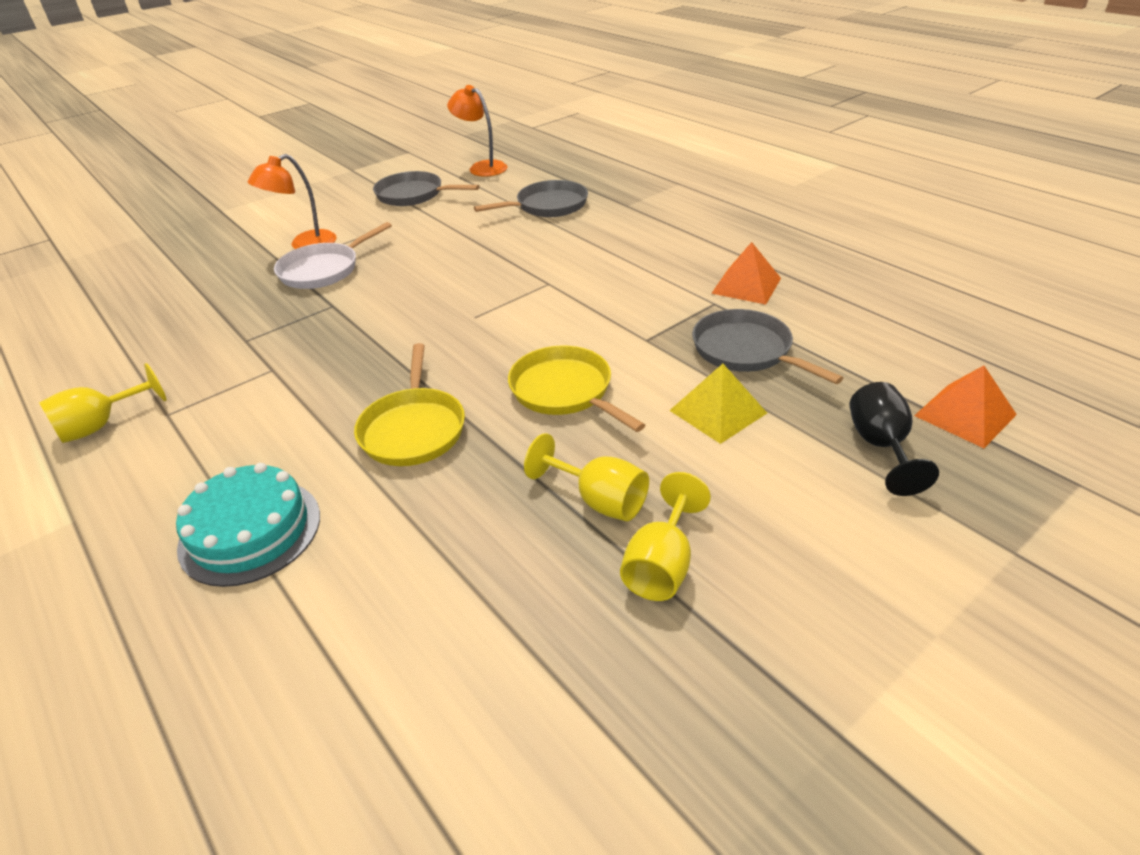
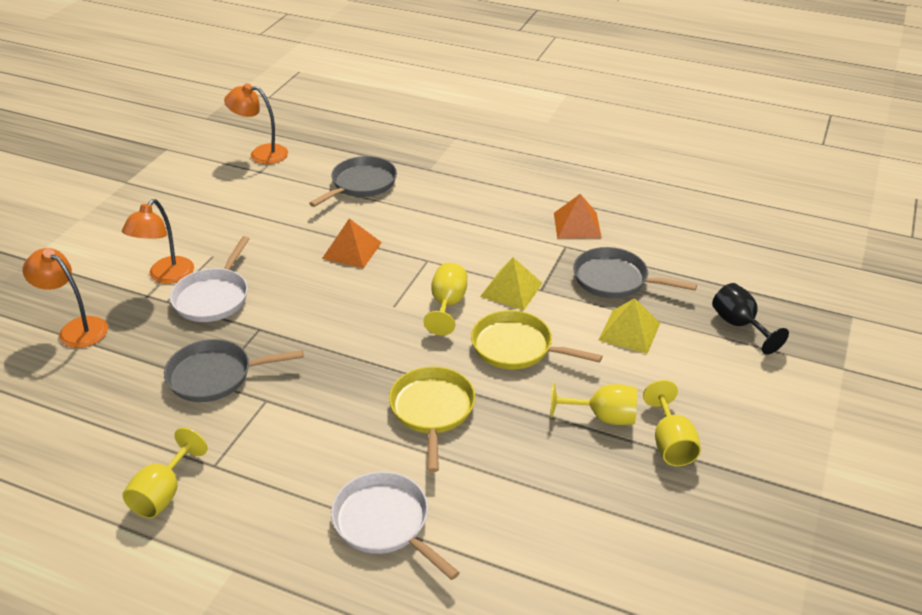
camera: 30 degrees left, 0 degrees up
(195, 268) = (76, 328): none -> orange lamp
(250, 531) = (385, 523): turquoise cake -> white pan
(413, 195) = (221, 198): grey pan -> grey pan (215, 376)
(413, 429) = (432, 410): yellow pan -> yellow pan turned 150 degrees counterclockwise
(529, 329) = (447, 305): none -> yellow goblet
(612, 331) = (511, 289): none -> yellow pyramid
(965, 415) = (772, 289): orange pyramid -> orange pyramid (352, 250)

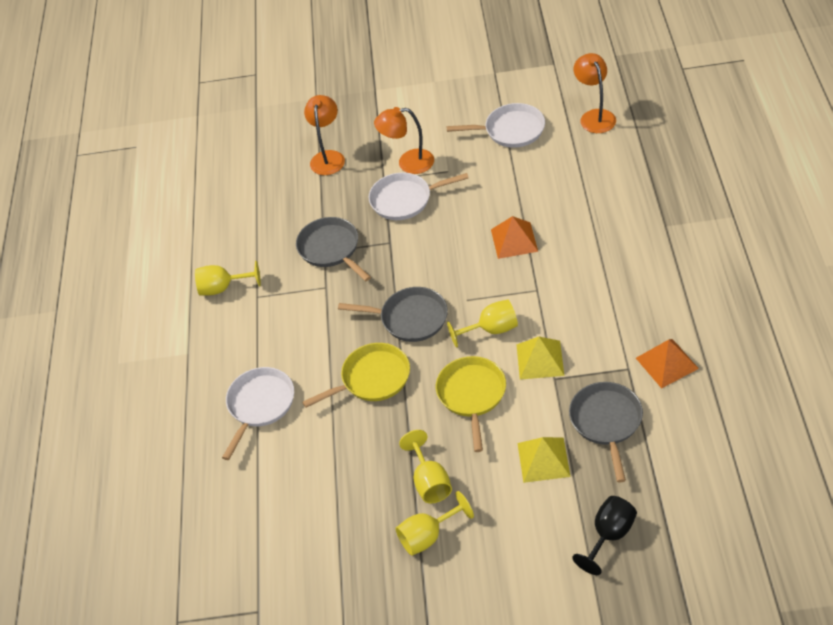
camera: 70 degrees right, 10 degrees up
(213, 201) = (511, 130): none -> white pan
(361, 184) = (605, 197): grey pan -> grey pan (410, 318)

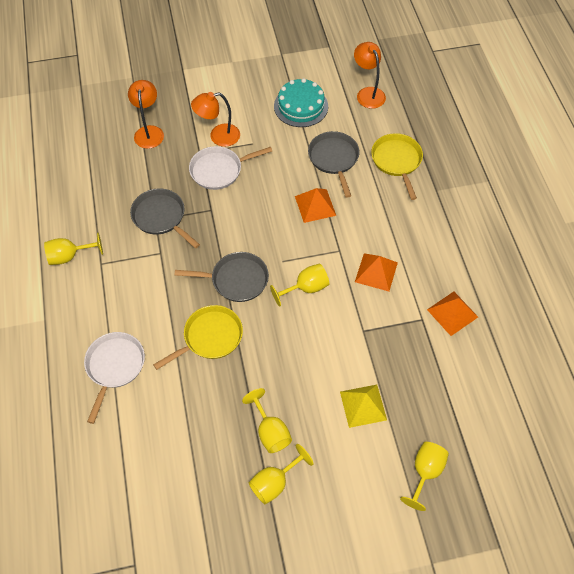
camera: 15 degrees left, 10 degrees up
(472, 395) = (296, 349): yellow pan -> yellow pan (397, 161)
(511, 130) = (301, 106): white pan -> turquoise cake
(540, 359) = (349, 314): yellow pyramid -> none
(578, 314) = (376, 272): none -> orange pyramid
(606, 422) = (410, 369): grey pan -> grey pan (334, 159)
(609, 535) = (425, 472): black goblet -> yellow goblet

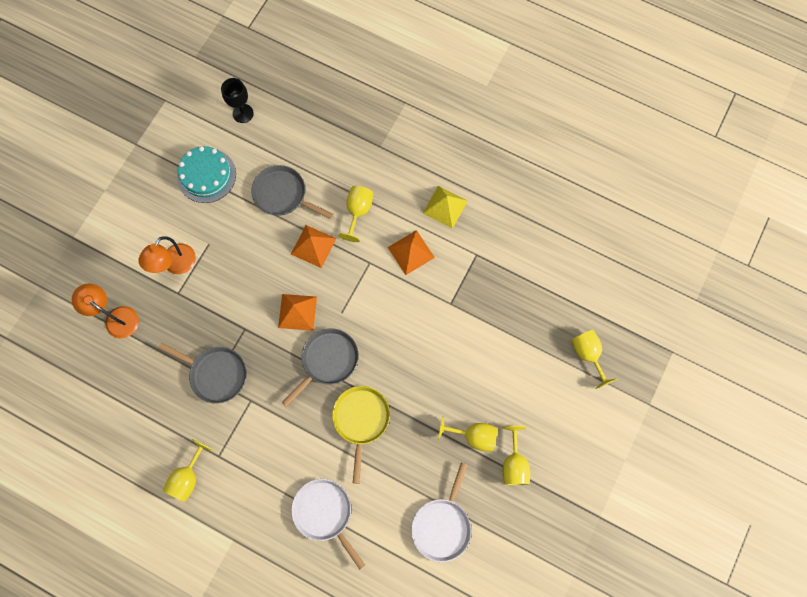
camera: 50 degrees left, 15 degrees up
(161, 217) = (216, 374): grey pan -> grey pan turned 150 degrees counterclockwise
(219, 170) = (211, 292): white pan -> white pan (442, 525)
(306, 288) = (380, 315): yellow goblet -> yellow goblet (358, 212)
(363, 405) = (507, 354): yellow pyramid -> yellow pyramid (445, 207)
(368, 93) = (243, 113): orange lamp -> black goblet
(397, 161) = (328, 150): yellow pan -> none
(452, 313) = (489, 229): orange pyramid -> orange pyramid (297, 312)

